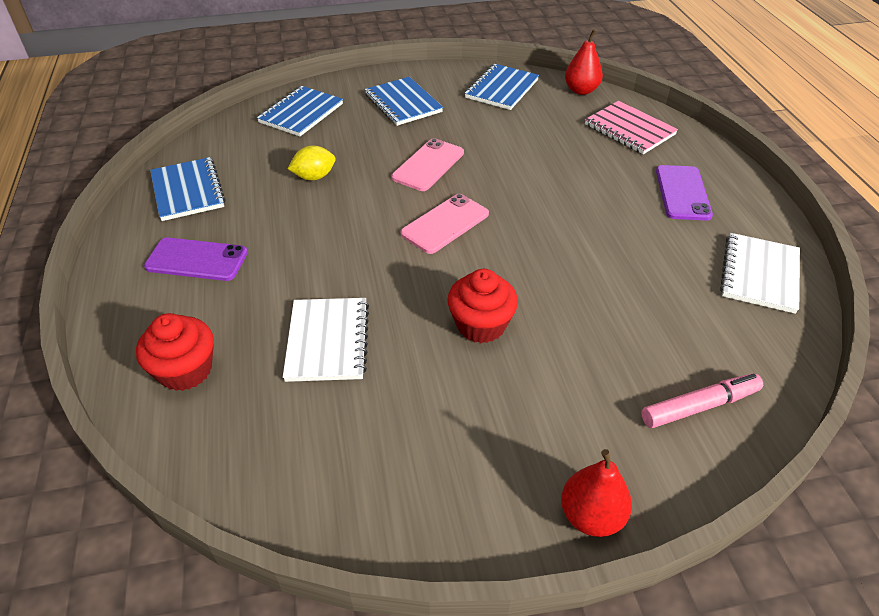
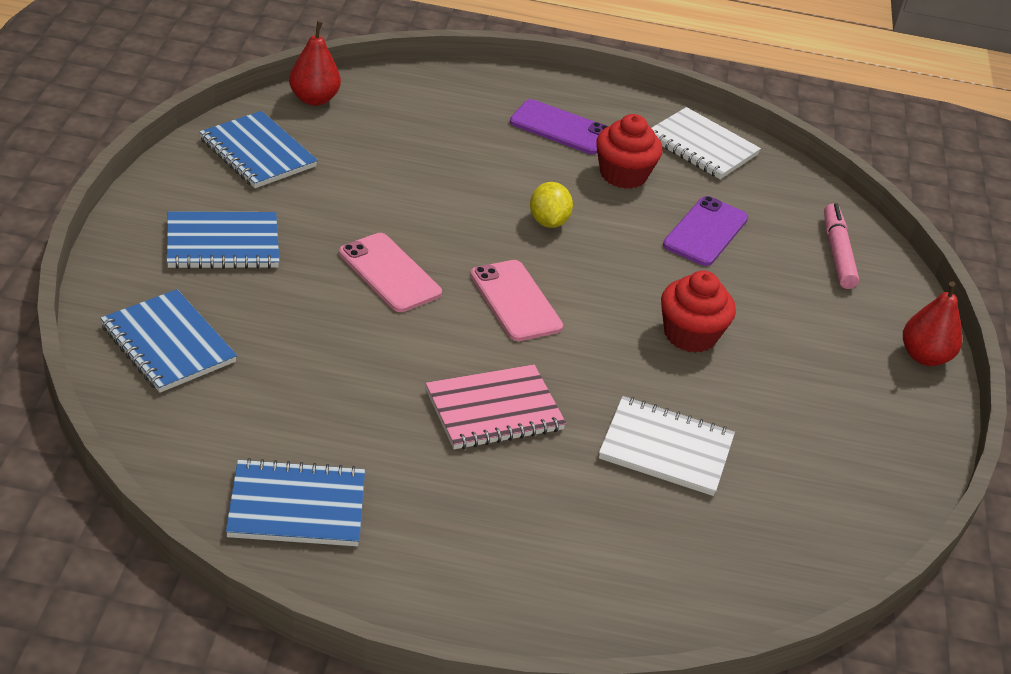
camera: 75 degrees left, 5 degrees down
(185, 370) = (663, 573): red cupcake -> red cupcake (623, 174)
(197, 260) = (465, 527): purple phone -> purple phone (705, 232)
(314, 177) = (347, 376): yellow lemon -> yellow lemon (548, 222)
(629, 130) = (425, 106): pink notebook -> pink notebook (494, 410)

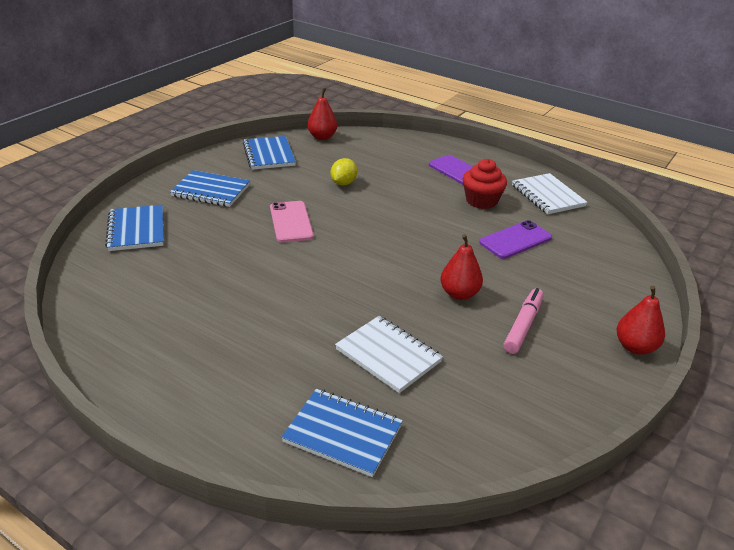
camera: 30 degrees right, 5 degrees down
(297, 506) = (125, 326): blue notebook -> blue notebook (343, 434)
(494, 410) = (291, 305): pink notebook -> none
(515, 301) = (356, 251): pink phone -> none
(548, 222) = (412, 215): yellow lemon -> yellow lemon (343, 183)
(690, 335) = (459, 294): red cupcake -> red pear
(837, 253) = (607, 270): pink marker -> pink marker (523, 326)

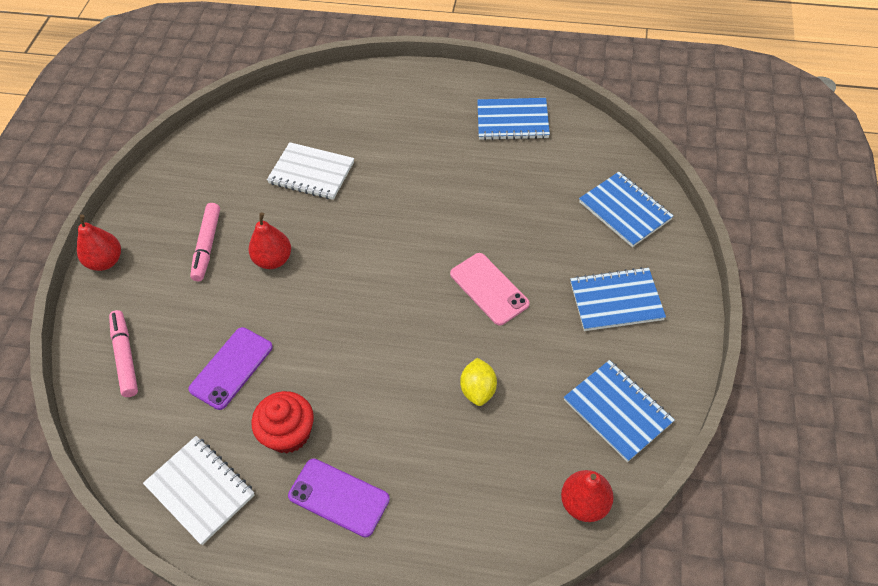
camera: 160 degrees right, 20 degrees up
(343, 434) = (316, 108): blue notebook -> blue notebook (512, 121)
(606, 271) = (125, 356): none -> pink marker

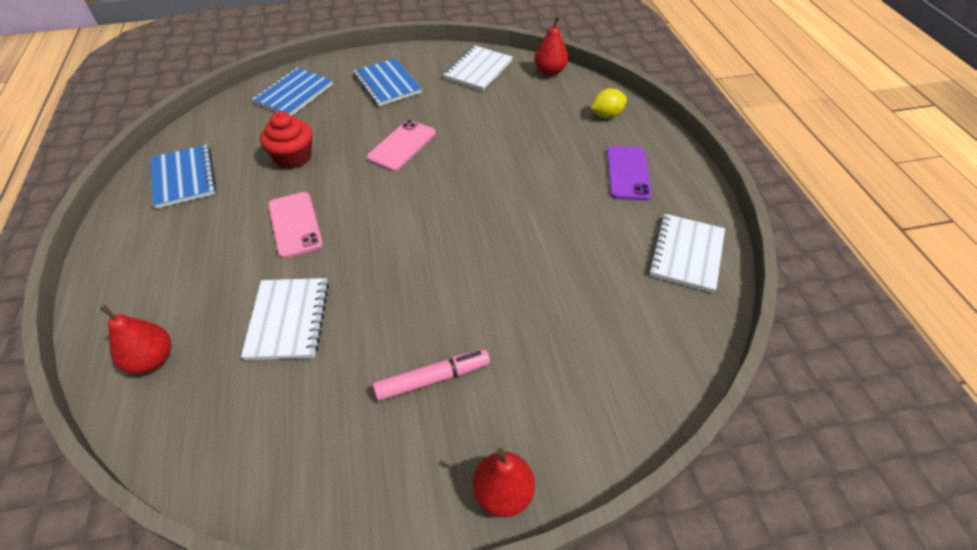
camera: 115 degrees left, 5 degrees down
(125, 356) = (612, 384): pink marker -> none
(231, 368) = (568, 283): purple phone -> none
(273, 260) = (428, 304): red pear -> red pear (152, 359)
(288, 433) = (601, 219): red cupcake -> red cupcake (293, 157)
(412, 188) = (295, 224): none -> pink phone
(478, 390) = (498, 129): yellow lemon -> yellow lemon (606, 115)
(617, 411) = (478, 70): blue notebook -> white notebook

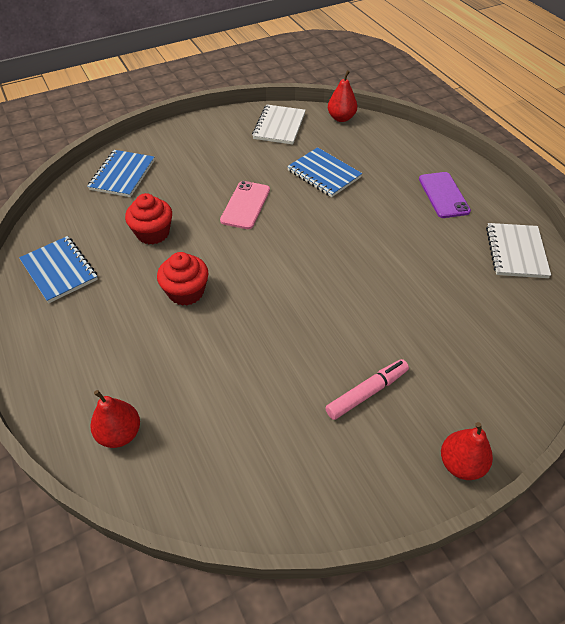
camera: 15 degrees left, 0 degrees up
(288, 320) = (223, 373): white notebook -> none
(295, 224) = (186, 292): pink phone -> red cupcake
(387, 84) = (204, 152): blue notebook -> blue notebook (324, 174)
(606, 115) = (405, 149): yellow lemon -> none

